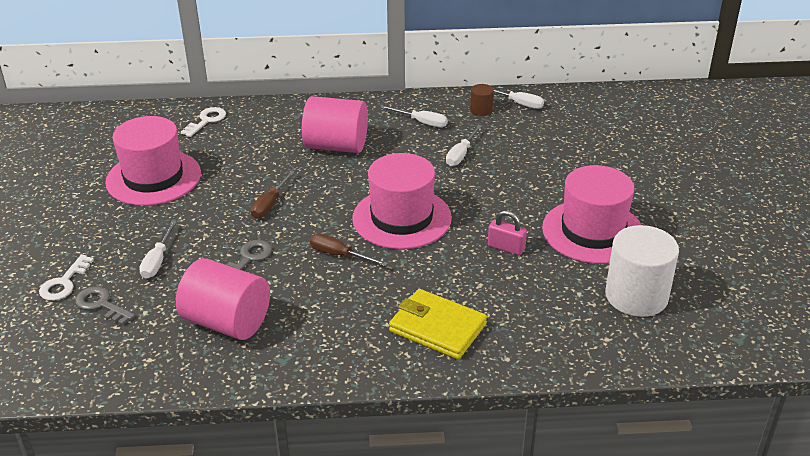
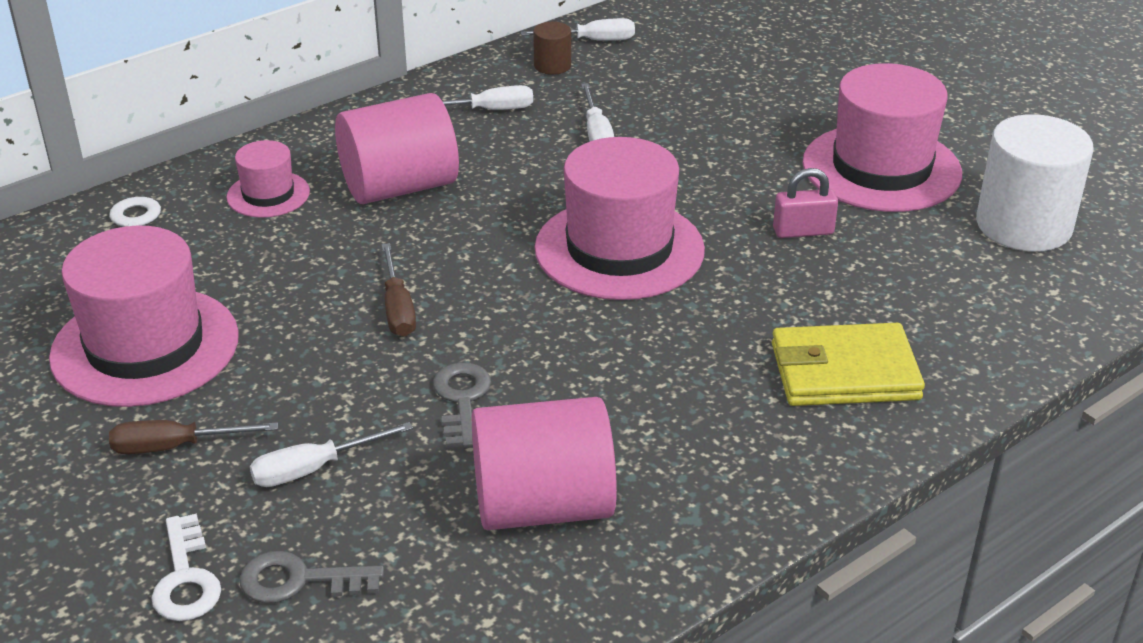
camera: 35 degrees left, 0 degrees up
(157, 261) = (314, 469): white screwdriver -> white screwdriver turned 90 degrees clockwise
(276, 127) = (268, 194): none -> pink hat
(339, 255) = (593, 336): brown screwdriver -> brown screwdriver (175, 447)

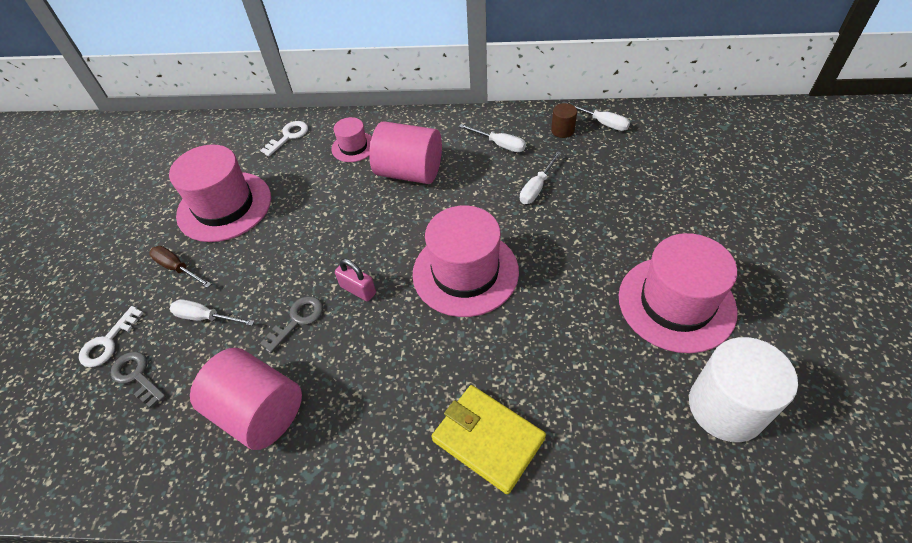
camera: 45 degrees right, 15 degrees up
(397, 308) = (331, 246): brown screwdriver -> none
(803, 231) = (576, 321): pink padlock -> pink padlock (358, 290)

